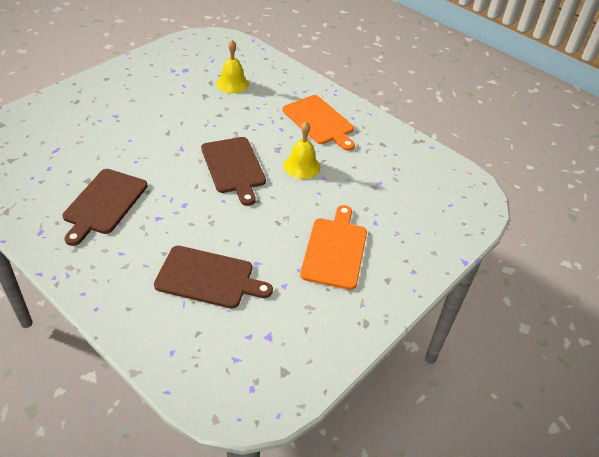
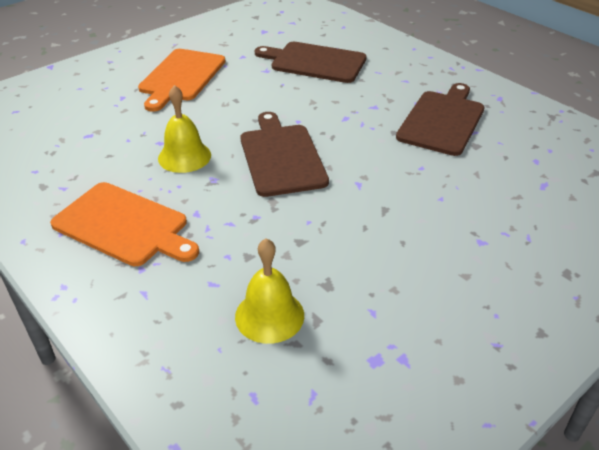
camera: 170 degrees left, 5 degrees down
(320, 121) = (124, 225): orange cutting board -> orange cutting board turned 150 degrees clockwise

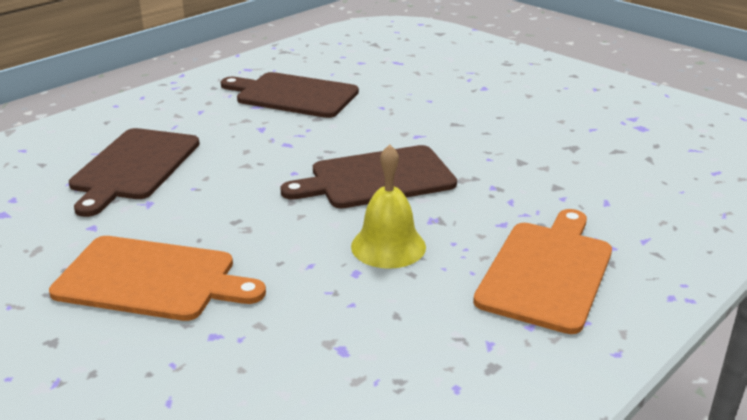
camera: 95 degrees left, 10 degrees down
(269, 315) = (627, 171): yellow bell -> none

